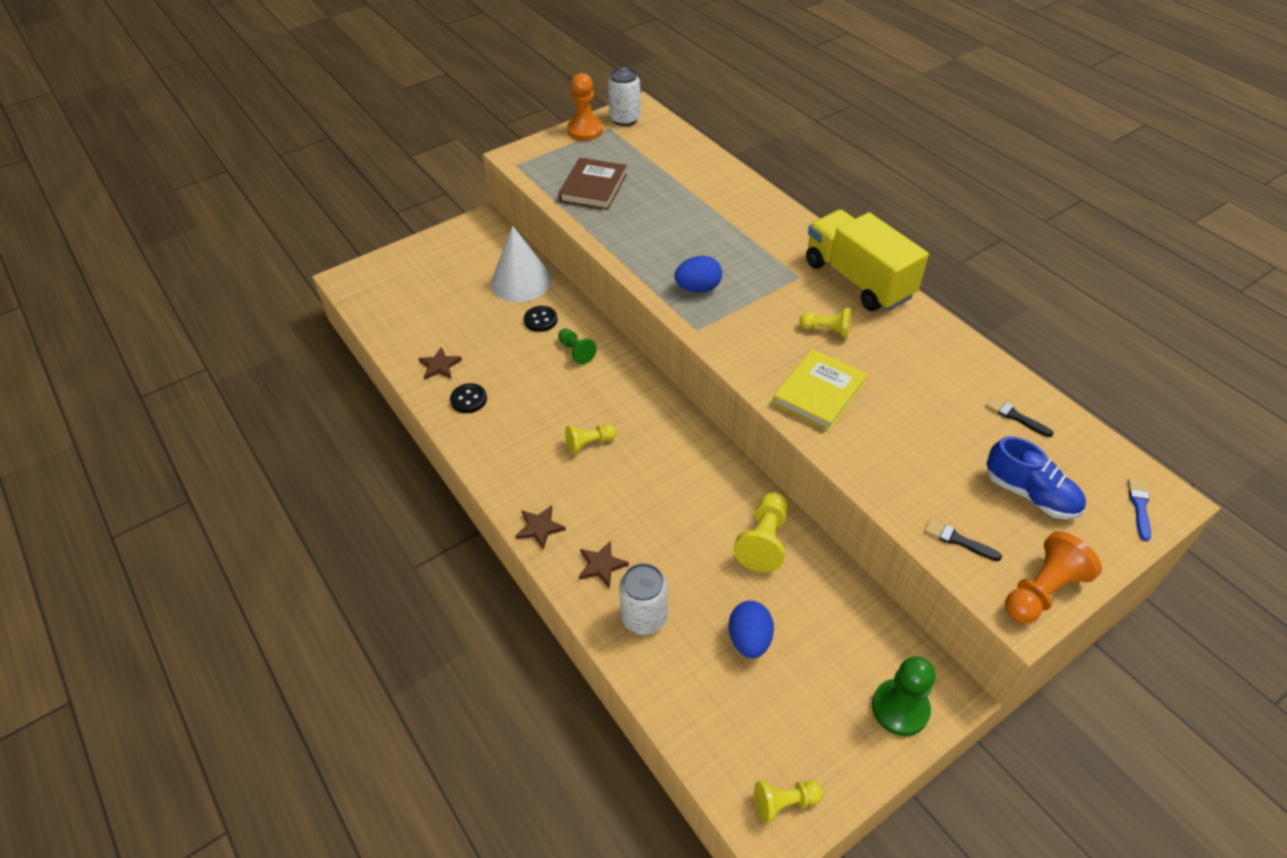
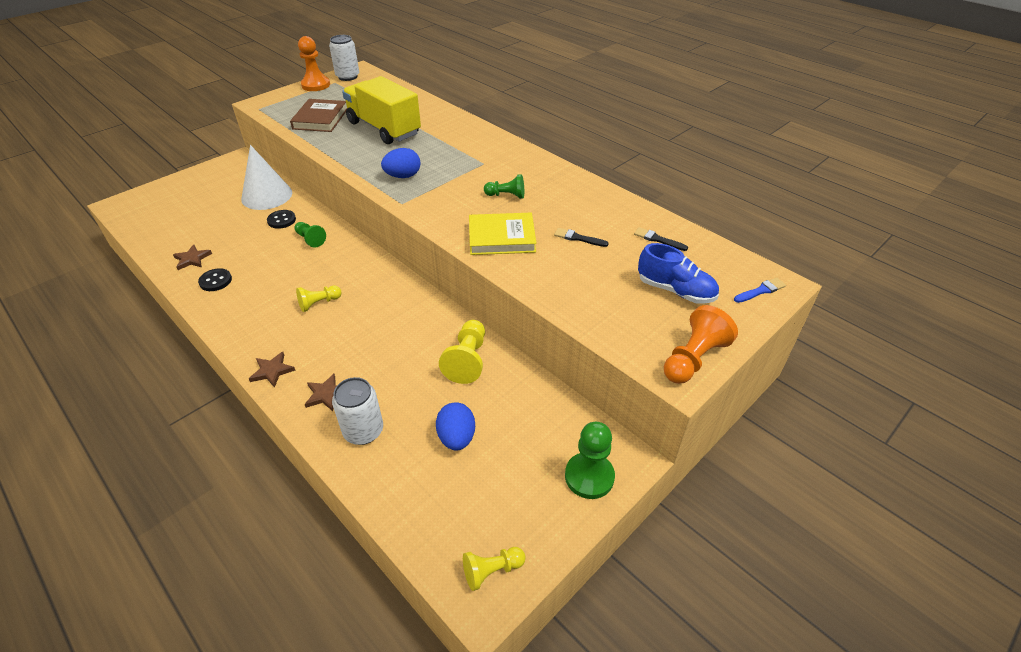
camera: 10 degrees left, 5 degrees down
(819, 393) = (501, 237): yellow book -> yellow book turned 60 degrees clockwise
(826, 330) = (506, 195): yellow pawn -> green pawn
(858, 280) = (529, 162): yellow truck -> yellow truck (384, 128)
(958, 540) = (621, 329): black brush -> black brush (578, 238)
(1139, 506) = (761, 291): blue brush -> blue brush turned 60 degrees clockwise

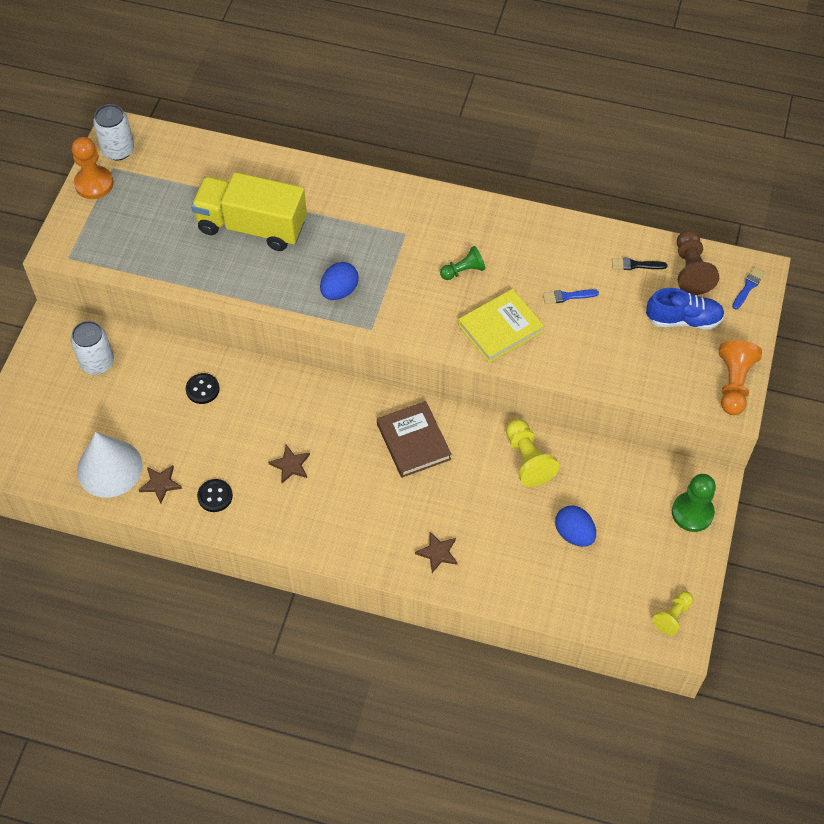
camera: 30 degrees left, 15 degrees up
(267, 195) = (149, 363): white cone -> white cone (109, 468)
(272, 371) = (370, 557): brown star -> brown star (290, 465)
(310, 239) = (260, 399): green pawn -> none
(319, 303) = (344, 469): yellow pawn -> none
(320, 119) = (163, 242): brown book -> brown book (413, 442)
(363, 431) = (497, 567): white can -> white can (97, 362)
(578, 238) = (567, 296): black brush -> blue brush
(708, 260) = (691, 270): none -> brown pawn

